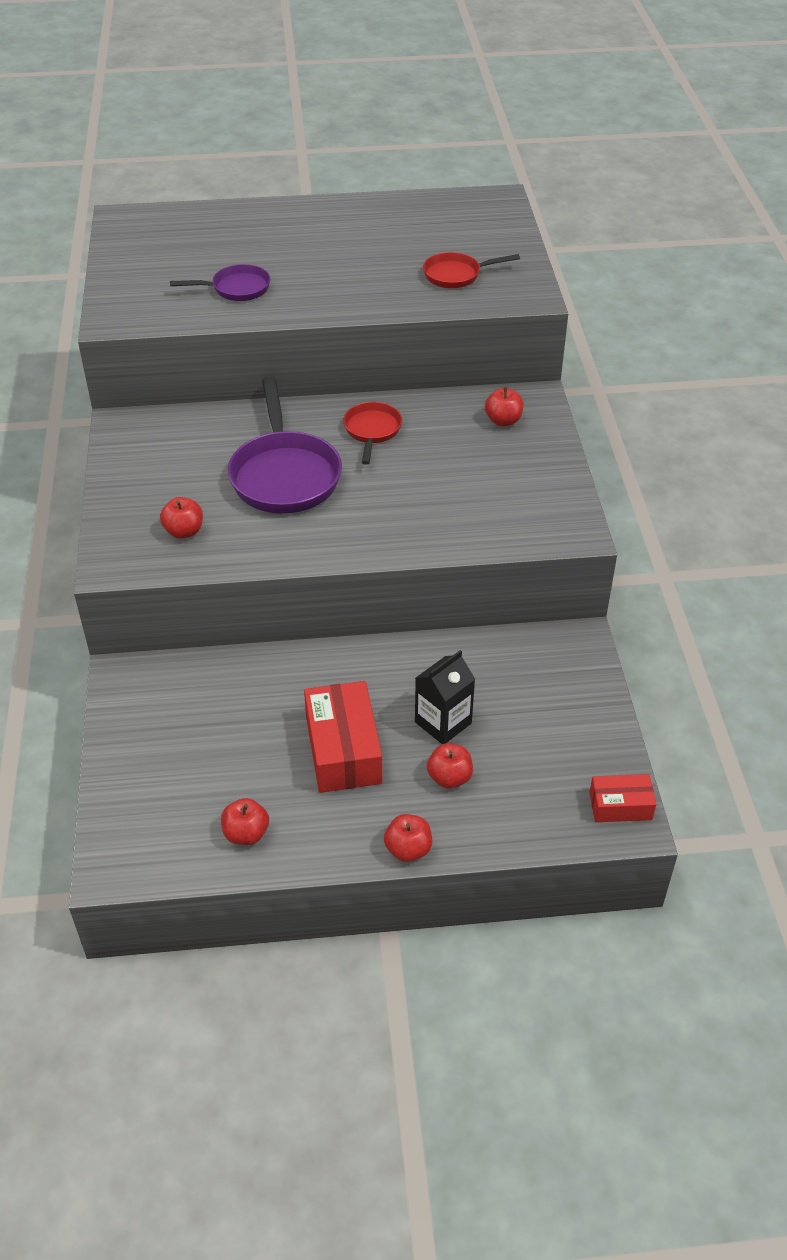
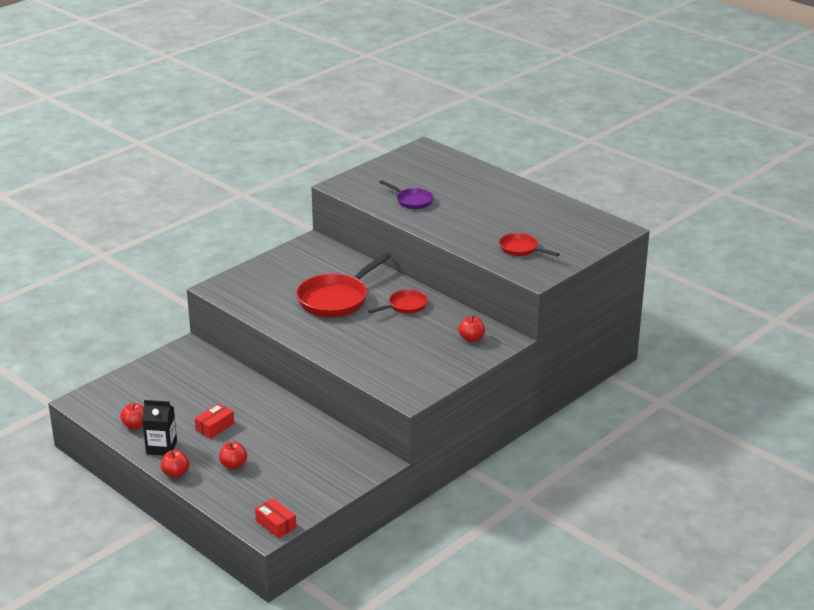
camera: 50 degrees right, 15 degrees down
(184, 531) = (260, 294): red apple -> none
(284, 475) = (336, 299): purple pan -> red pan
(343, 750) = (215, 427): red box -> red box, size x0.57
(443, 722) = (267, 447): black carton -> black carton (161, 447)

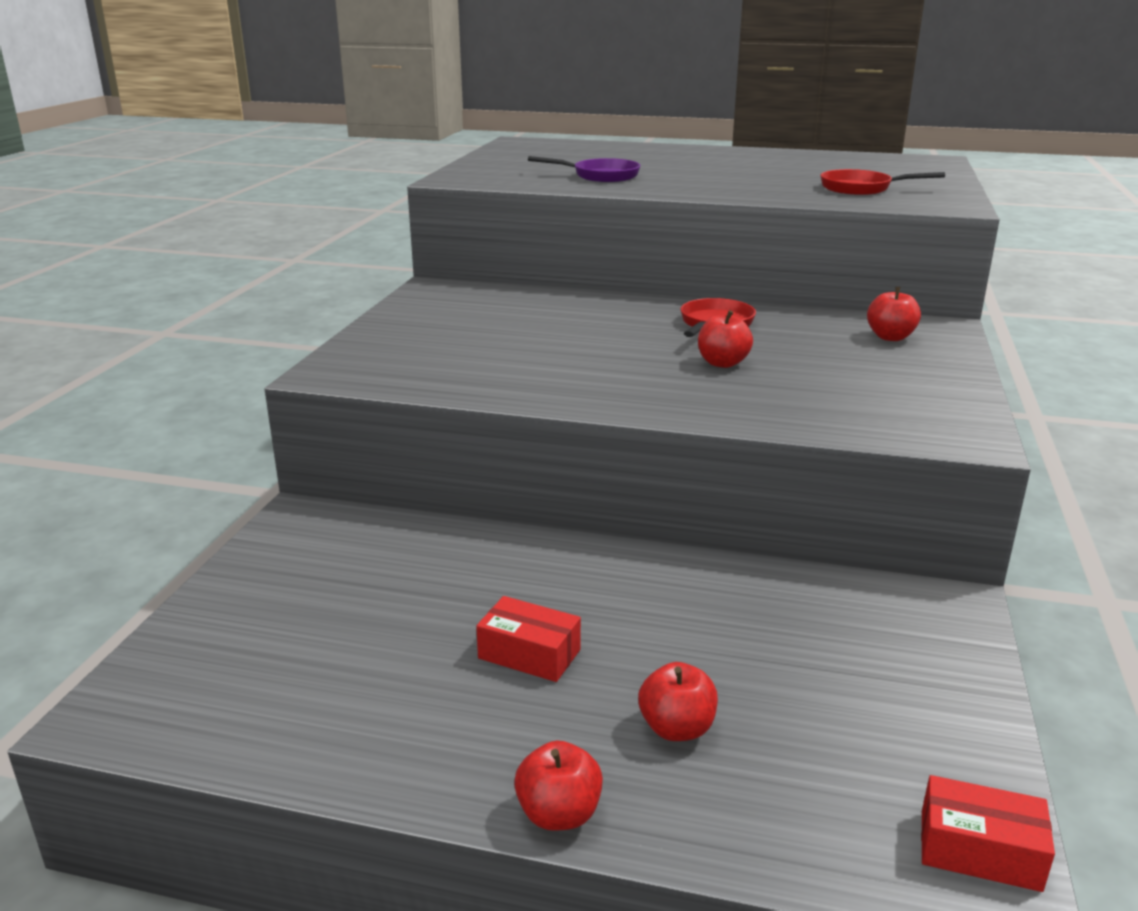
camera: 30 degrees left, 5 degrees down
(135, 425) = (321, 723): red apple -> red apple (722, 363)
(161, 447) = (448, 755): black carton -> none
(215, 427) = (529, 654): red box -> red box turned 75 degrees counterclockwise
(336, 299) = (586, 340): red pan -> none

